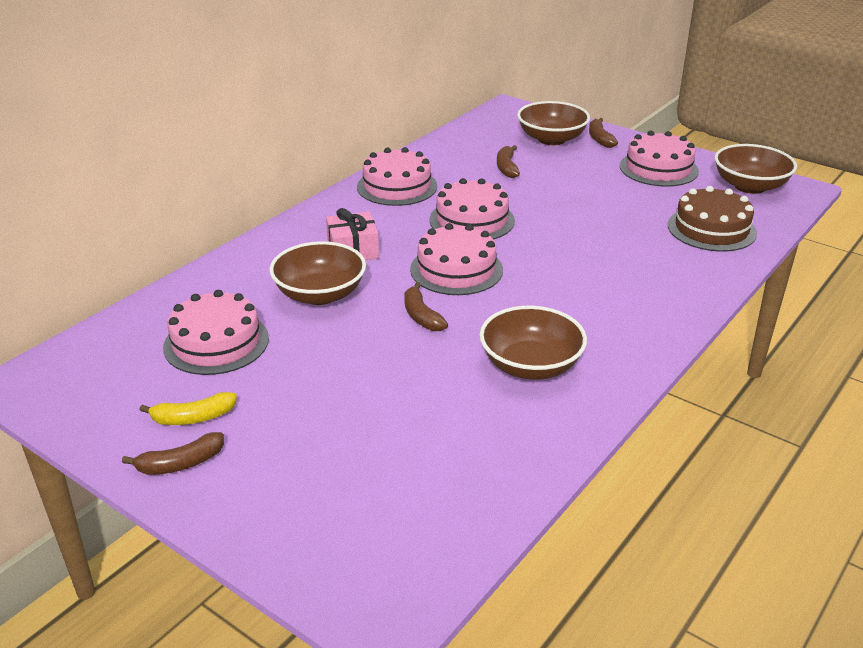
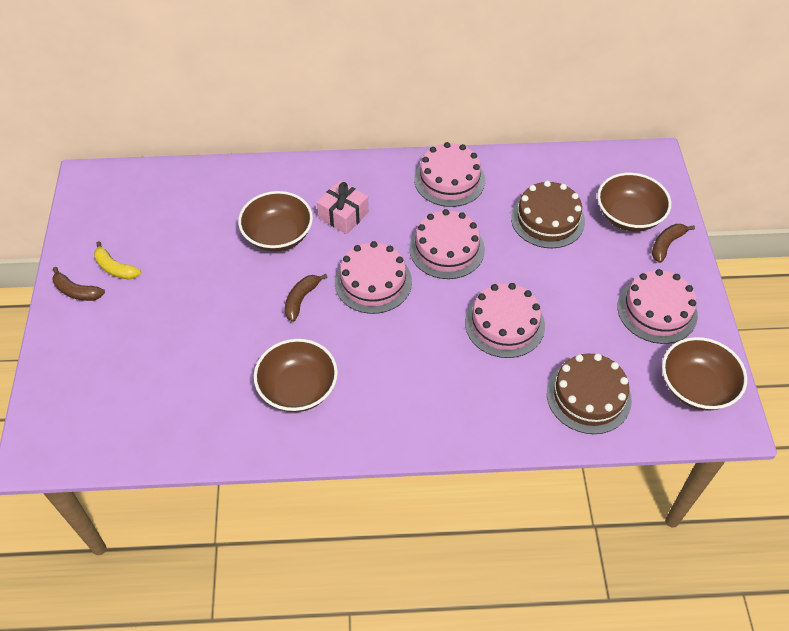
camera: 50 degrees right, 20 degrees up
(216, 342) = (187, 226): pink cake -> pink cake (504, 324)
(507, 167) = (547, 219): brown banana -> brown cake

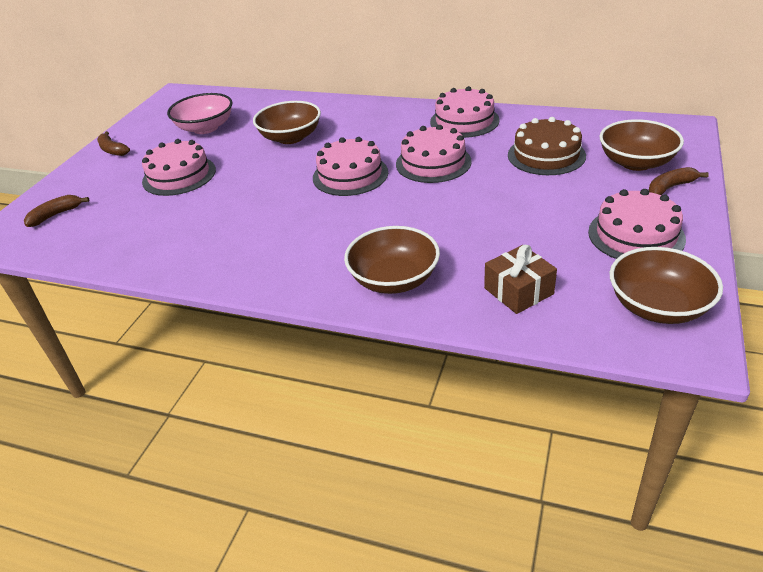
camera: 25 degrees right, 15 degrees down
(115, 268) = (151, 141): yellow banana -> none
(168, 235) = (205, 128): none -> pink bowl
(298, 388) = (231, 234): brown bowl -> brown bowl (394, 279)
(301, 299) = (279, 178): brown banana -> brown banana (56, 215)
(343, 215) = (354, 132): pink gift -> none
(504, 324) = (458, 220): pink cake -> pink cake (179, 175)
(588, 396) = (518, 291): brown cake -> brown gift

